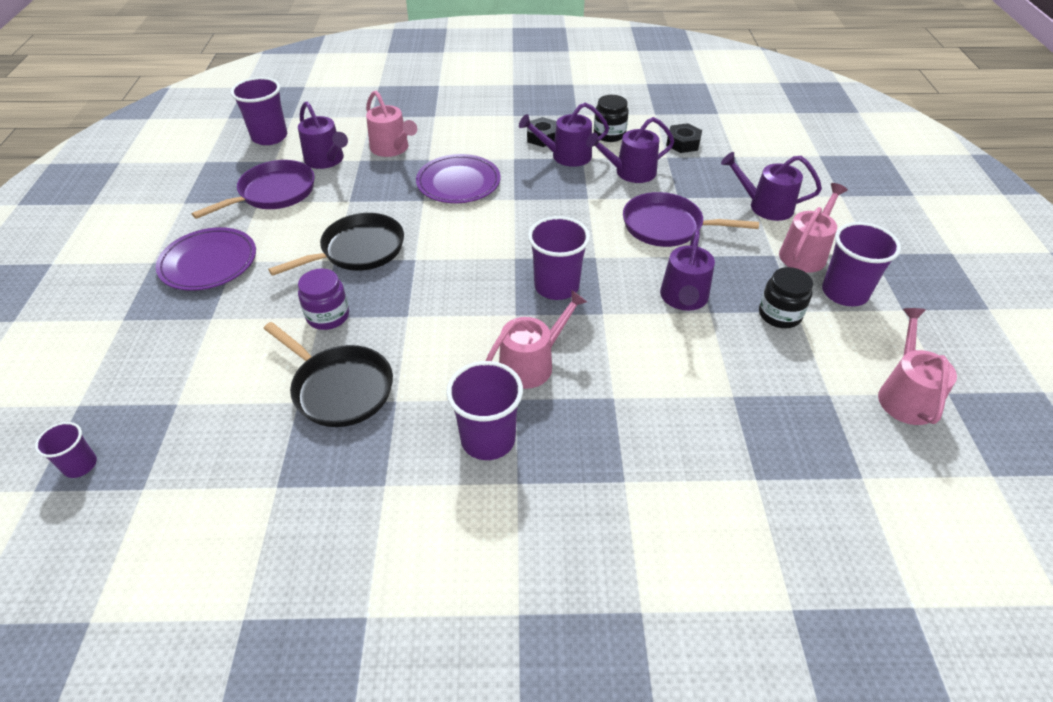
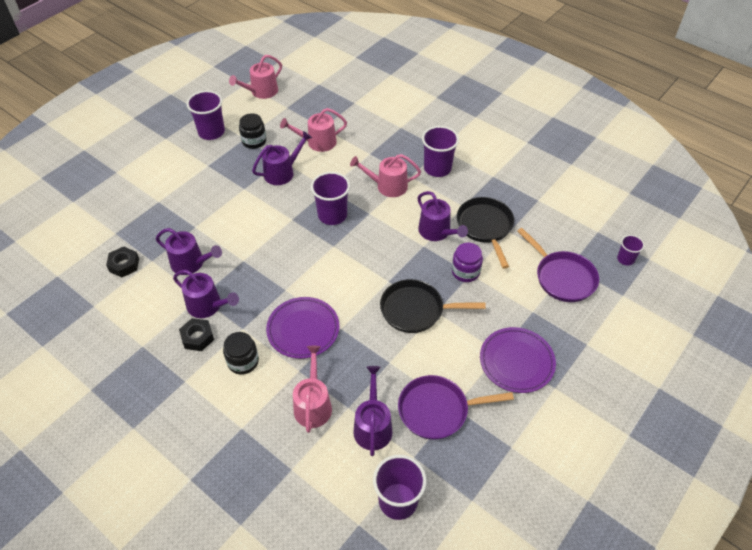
camera: 140 degrees left, 5 degrees up
(609, 134) = (153, 307): black jar -> black jar (243, 361)
(667, 226) = (230, 213): purple pan -> purple pan (562, 277)
(765, 206) = (163, 191): purple watering can -> purple watering can (437, 232)
(805, 253) = (193, 157): pink watering can -> pink watering can (318, 142)

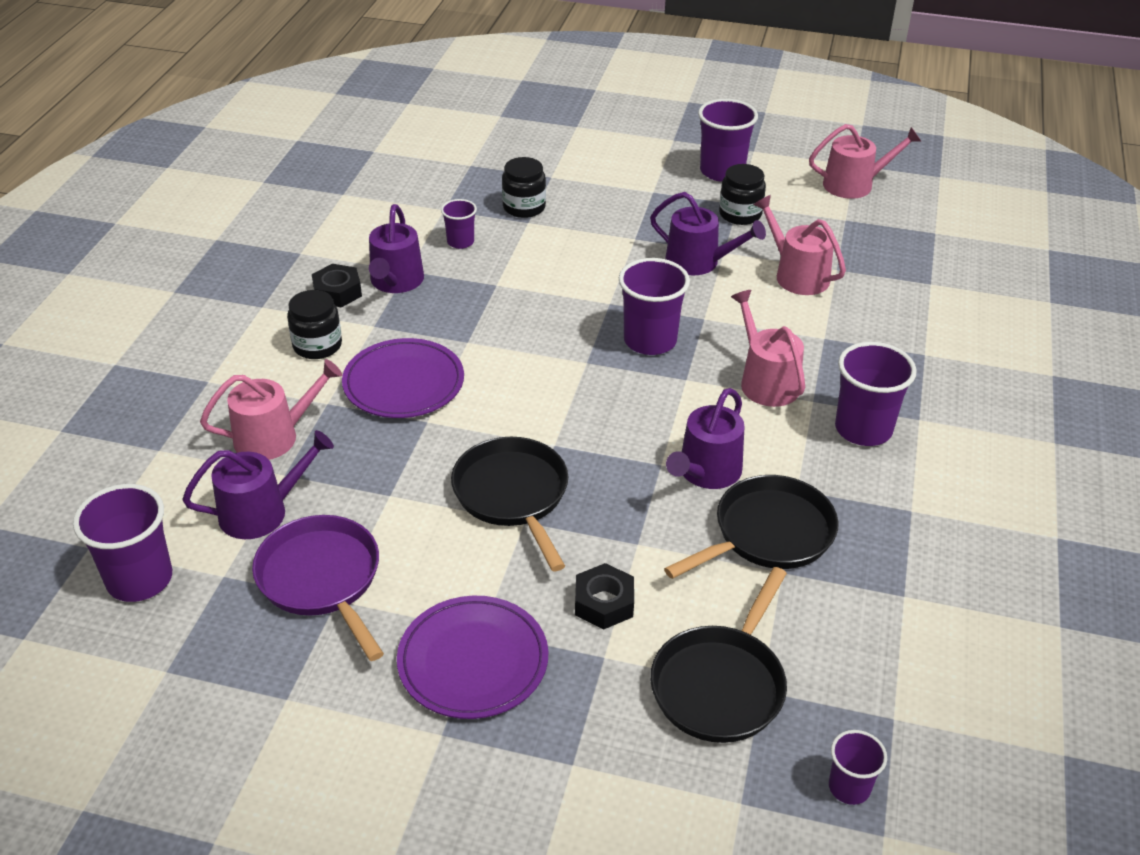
camera: 65 degrees right, 10 degrees down
(124, 265) = (422, 191): black nut -> black nut (604, 603)
(179, 223) = (524, 207): none -> black jar
(191, 263) = (460, 242): purple watering can -> purple cup
(261, 92) = (854, 184): pink watering can -> pink watering can turned 150 degrees clockwise
(465, 272) = (638, 535): purple jar -> none
(562, 277) = (721, 684): purple pan -> black pan

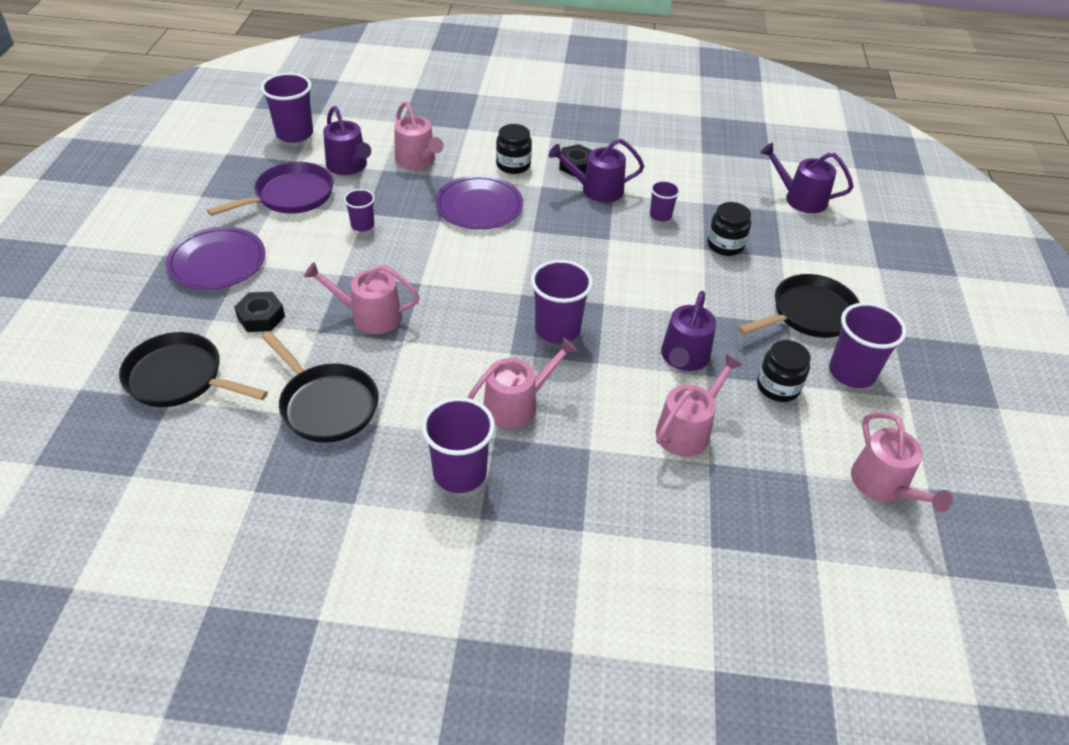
camera: 80 degrees right, 5 degrees up
(513, 495) = (366, 267): black pan -> black pan (809, 314)
(612, 493) = (370, 316): none -> pink watering can
(706, 472) = (396, 367): purple watering can -> purple watering can (800, 199)
(849, 787) = (77, 446): purple cup -> purple cup (362, 225)

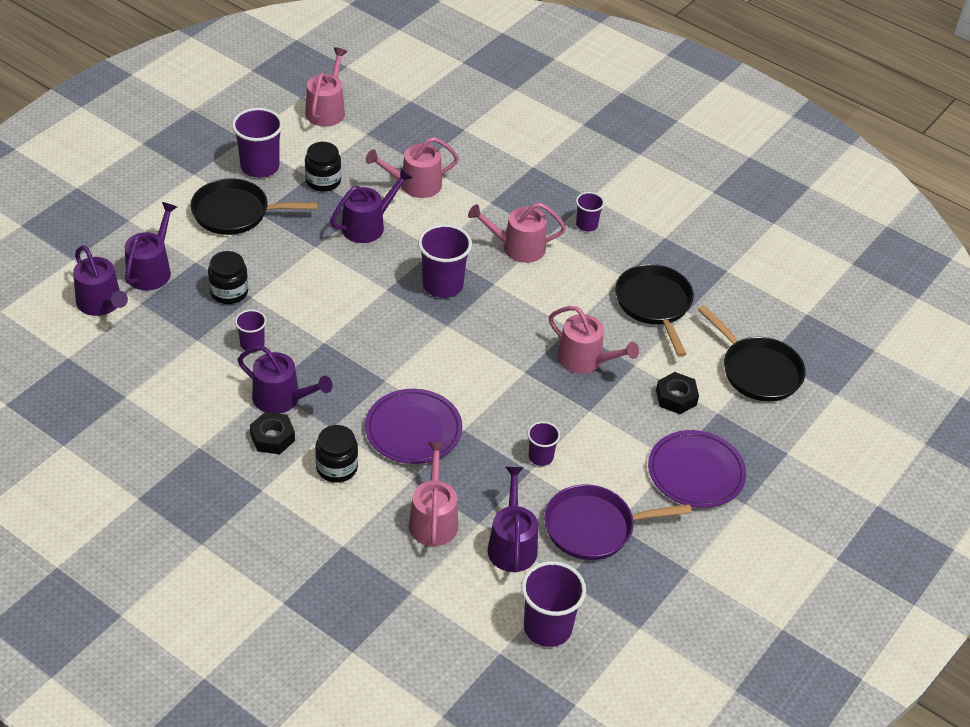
camera: 150 degrees left, 0 degrees up
(460, 473) = (587, 225): purple cup -> purple cup, size x0.56
(803, 236) = (151, 270): none -> purple watering can

